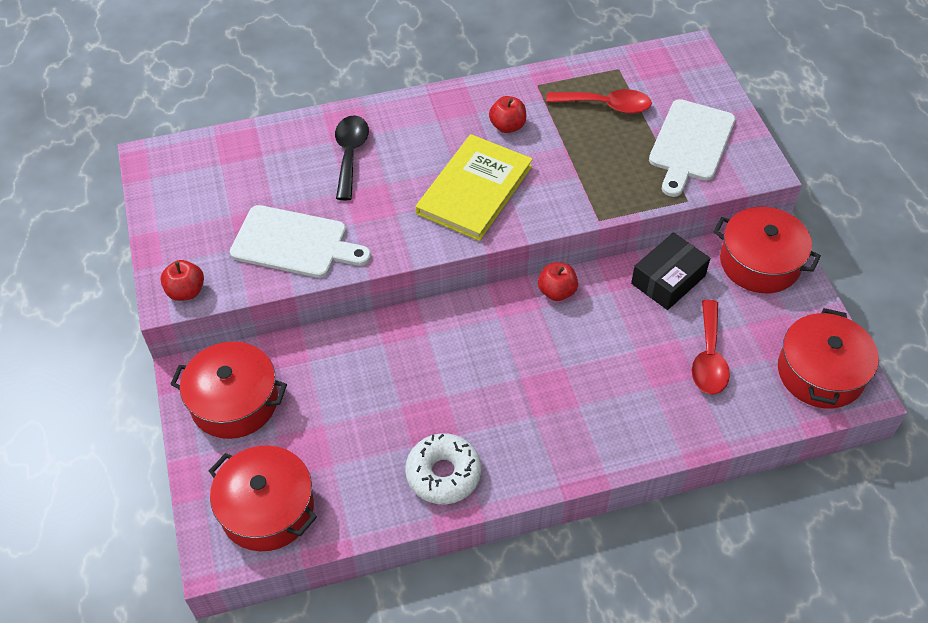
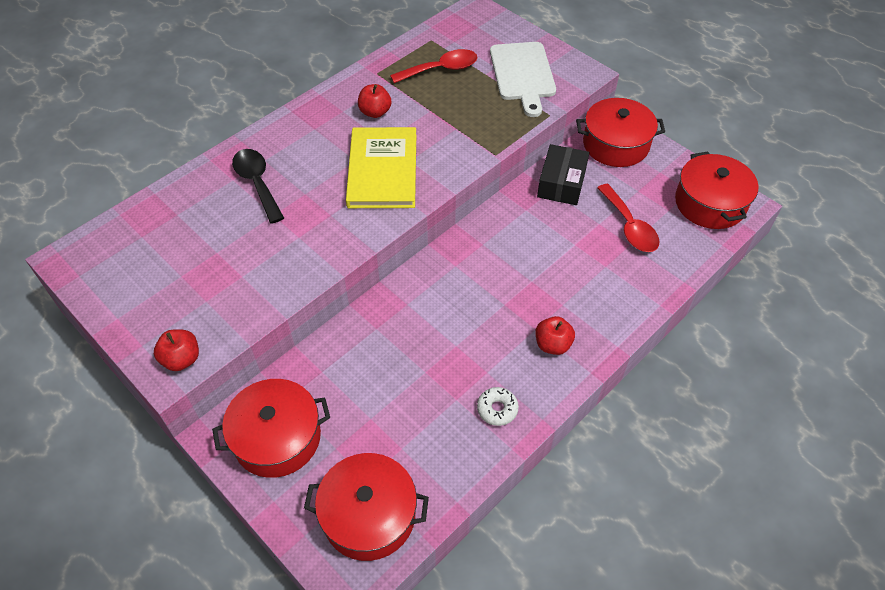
camera: 30 degrees left, 0 degrees up
(294, 243) = (256, 275): white cutting board -> none
(443, 474) = (497, 409): white donut -> white donut, size x0.59
(556, 292) = (486, 227): red apple -> red apple (552, 344)

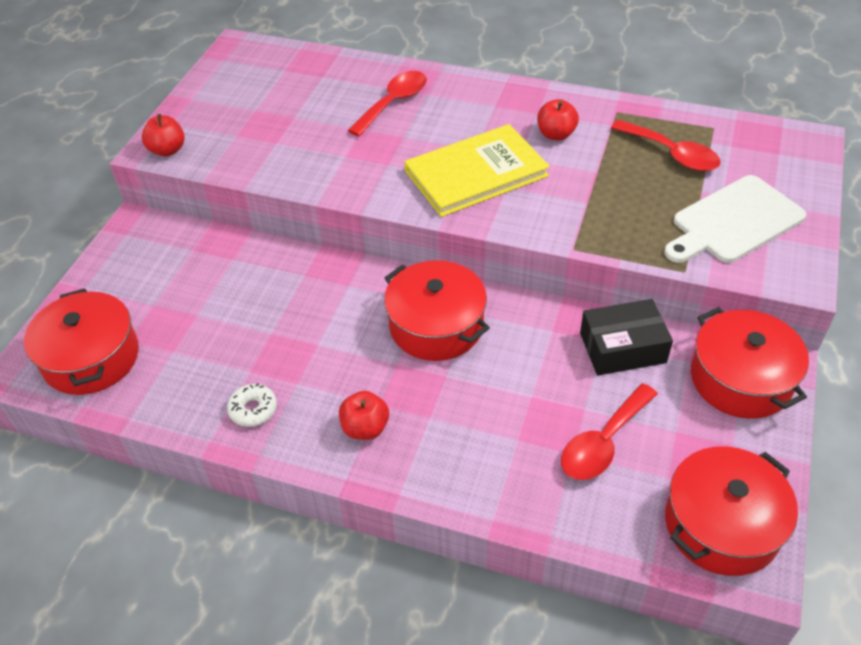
camera: 65 degrees right, 5 degrees down
(257, 183) = (394, 103): black spoon -> red spoon
(277, 438) = (148, 261): red pot -> red pot (436, 325)

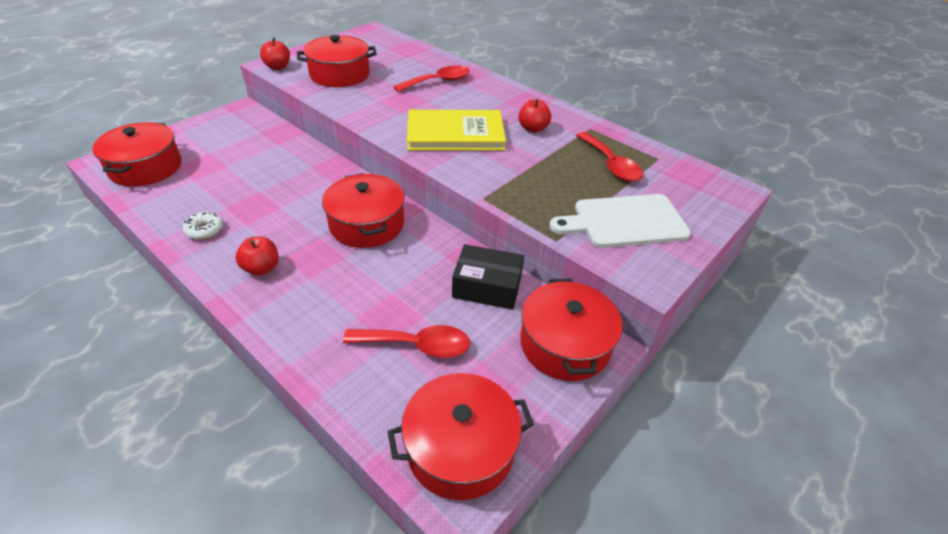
camera: 20 degrees right, 5 degrees down
(261, 134) = (340, 74): none -> red pot
(603, 442) = (417, 345): red spoon -> red spoon turned 150 degrees counterclockwise

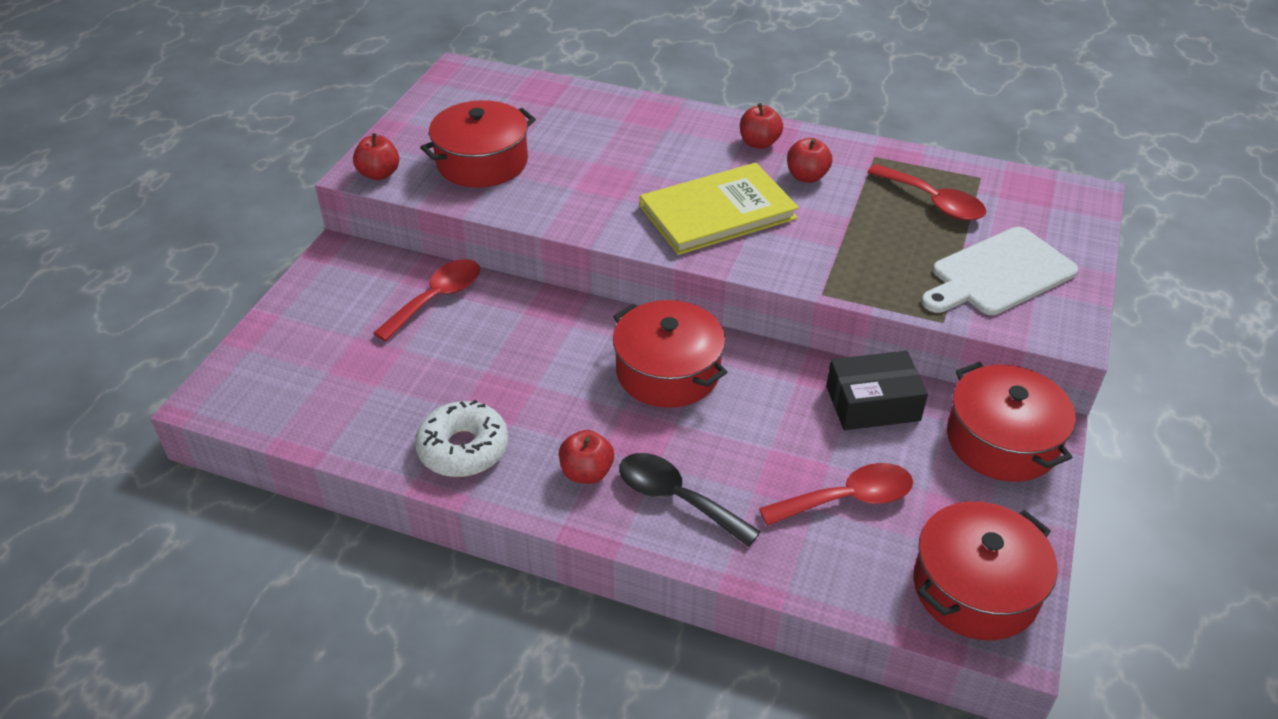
camera: 20 degrees left, 0 degrees up
(146, 168) = (286, 388): red pot -> none
(205, 230) = (463, 449): white donut -> white donut, size x1.70
(302, 303) = (676, 498): none -> black spoon
(438, 82) = (629, 137): red spoon -> red spoon (437, 298)
(517, 103) = (759, 143): none -> red apple

